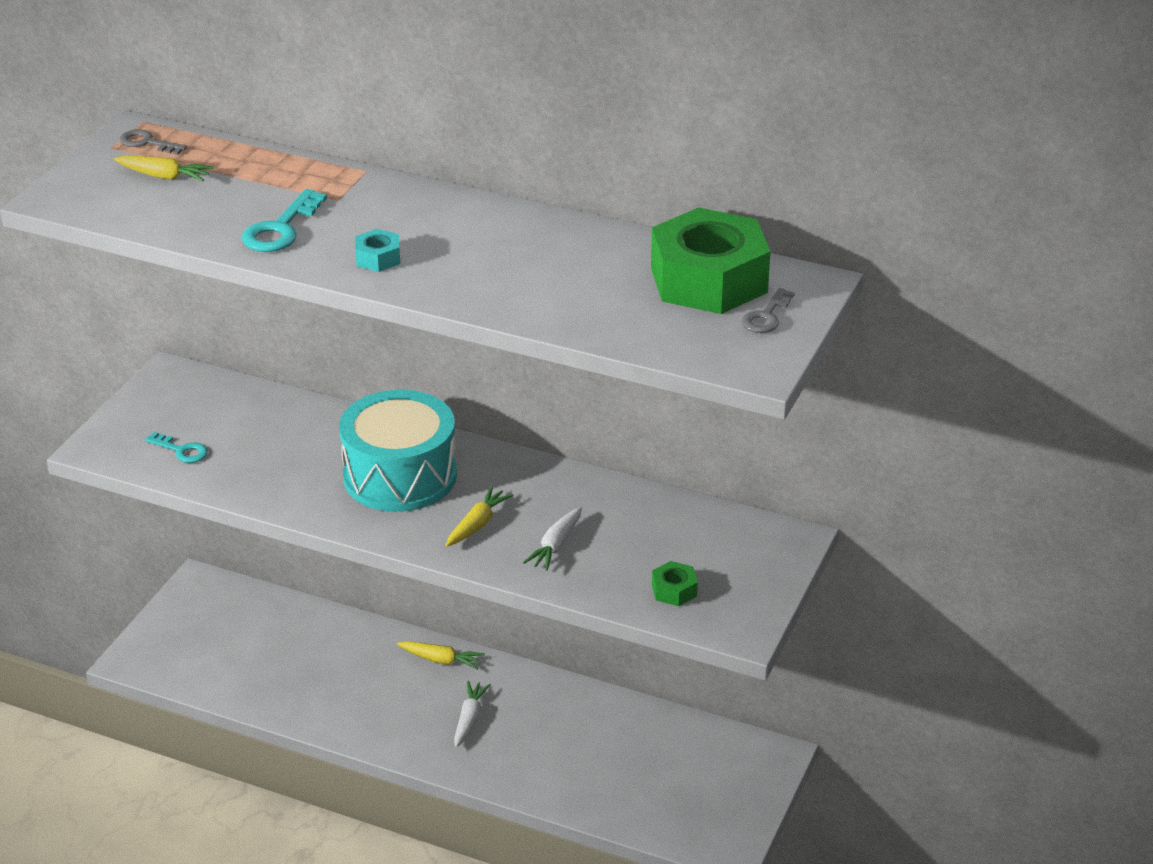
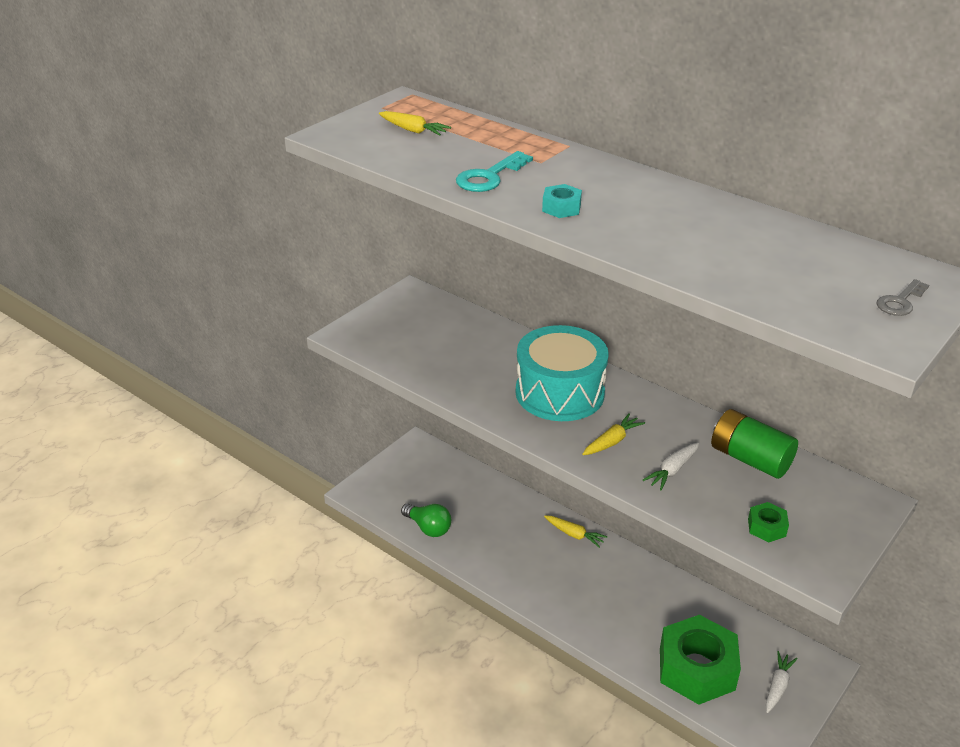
camera: 15 degrees right, 0 degrees up
(147, 143) = (409, 108): grey key -> none
(181, 450) = (403, 346): turquoise key -> none
(244, 688) = (428, 528): none -> green light bulb
(469, 719) = (586, 585): white carrot -> white carrot (777, 686)
(644, 516) = (750, 459): none -> green battery
(708, 280) = (848, 264): green nut -> green nut (696, 669)

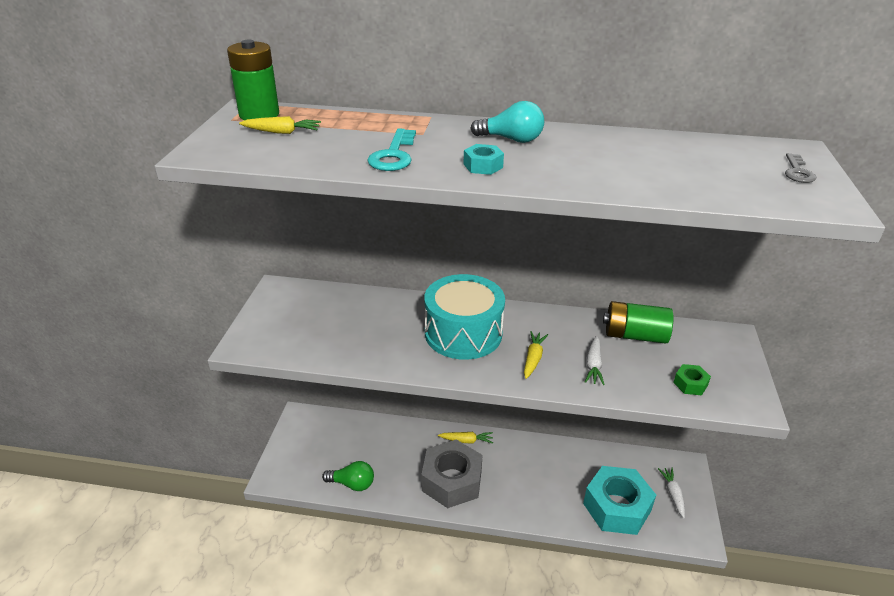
camera: 30 degrees left, 0 degrees up
(410, 108) = (259, 115): none -> green battery
(530, 566) = (452, 481): none -> grey nut
(622, 189) = (511, 139): none -> turquoise light bulb
(696, 669) = (617, 507): green nut -> turquoise nut

